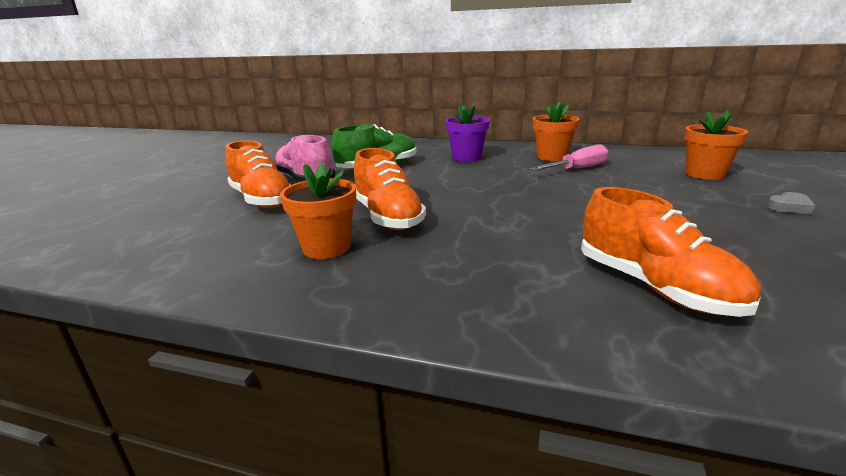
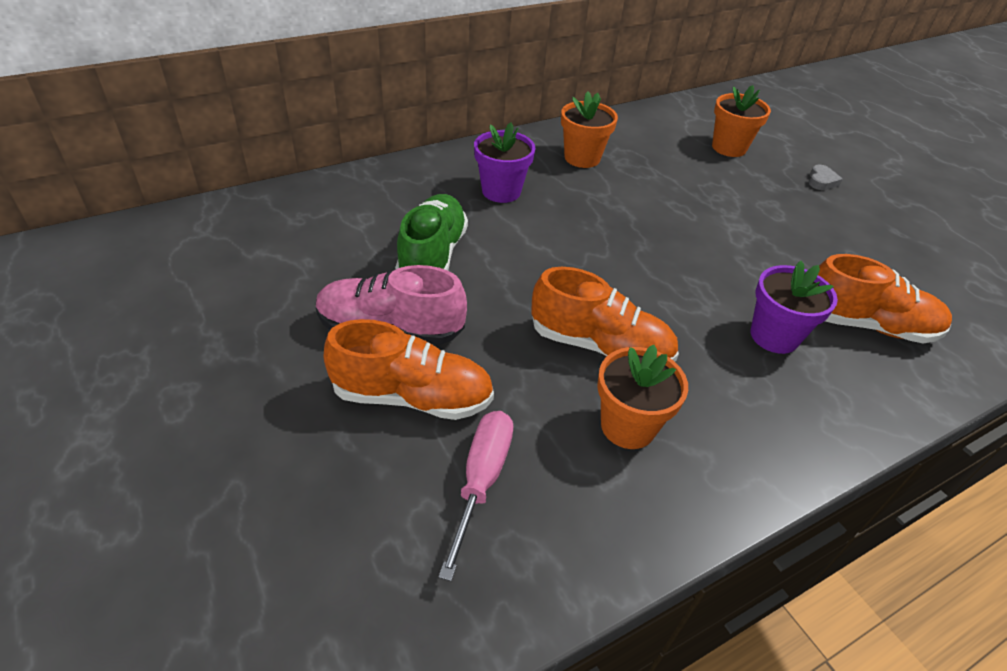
camera: 50 degrees left, 20 degrees up
(531, 257) = (774, 336): none -> purple flower pot
(578, 169) = (633, 175): pink screwdriver -> pink screwdriver (481, 479)

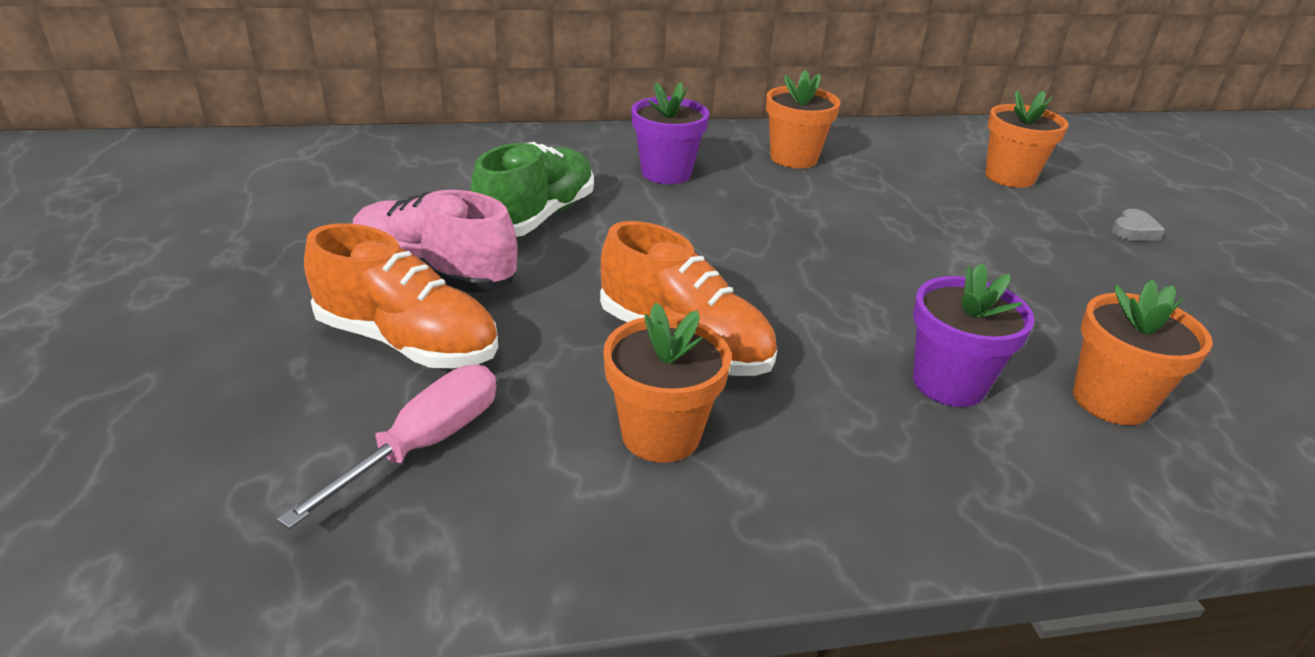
camera: 20 degrees right, 10 degrees down
(866, 325) = (1110, 401): orange shoe -> orange flower pot

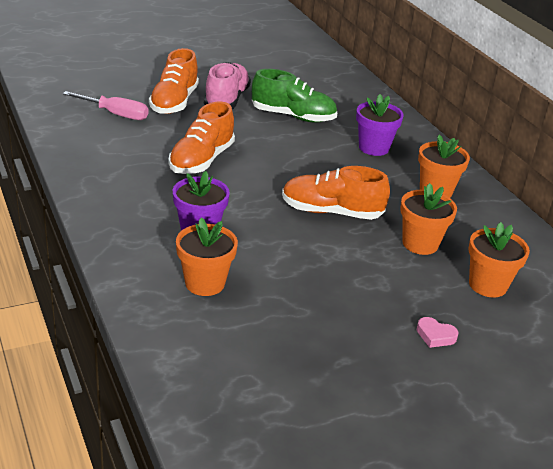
camera: 75 degrees right, 0 degrees up
(661, 434) = (135, 158): orange flower pot -> orange flower pot (420, 244)
(860, 243) = (331, 212): none -> orange shoe
(1133, 231) = (435, 336): grey heart -> pink heart

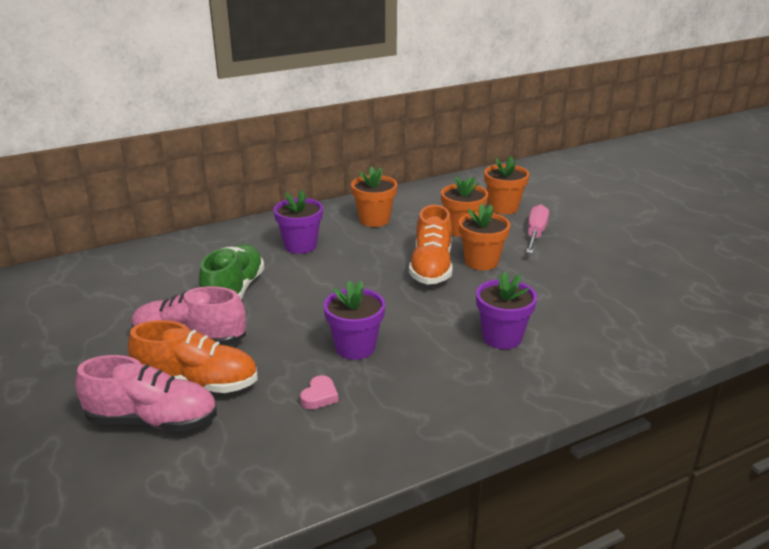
camera: 90 degrees left, 5 degrees down
(116, 114) = (240, 434): pink screwdriver -> pink screwdriver (535, 234)
(140, 89) = (152, 420): none -> pink shoe
(201, 160) = (355, 347): orange shoe -> purple flower pot
(205, 283) = (583, 328): orange flower pot -> orange flower pot (481, 262)
(435, 336) = (577, 229): pink heart -> pink heart (319, 396)

